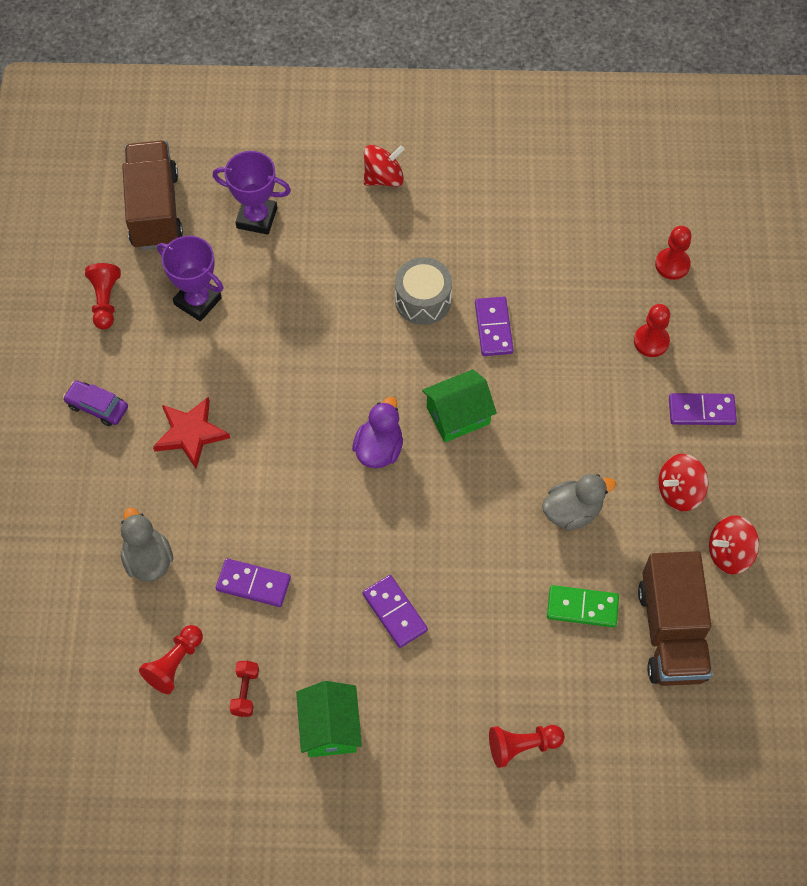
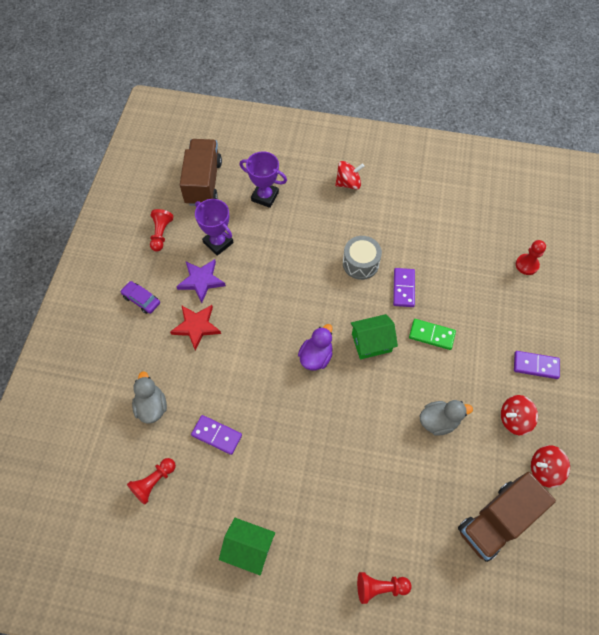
camera: 10 degrees right, 0 degrees up
(183, 364) = (201, 281): none -> purple star
(245, 692) = (196, 511): red dumbbell -> none
(330, 727) = (249, 548): green house -> green house turned 75 degrees counterclockwise
(395, 612) = (307, 472): purple domino -> none
(582, 607) = (436, 491): green domino -> green domino (431, 335)
(651, 341) = (507, 313): red pawn -> none
(671, 632) = (497, 521): brown truck -> brown truck turned 45 degrees clockwise

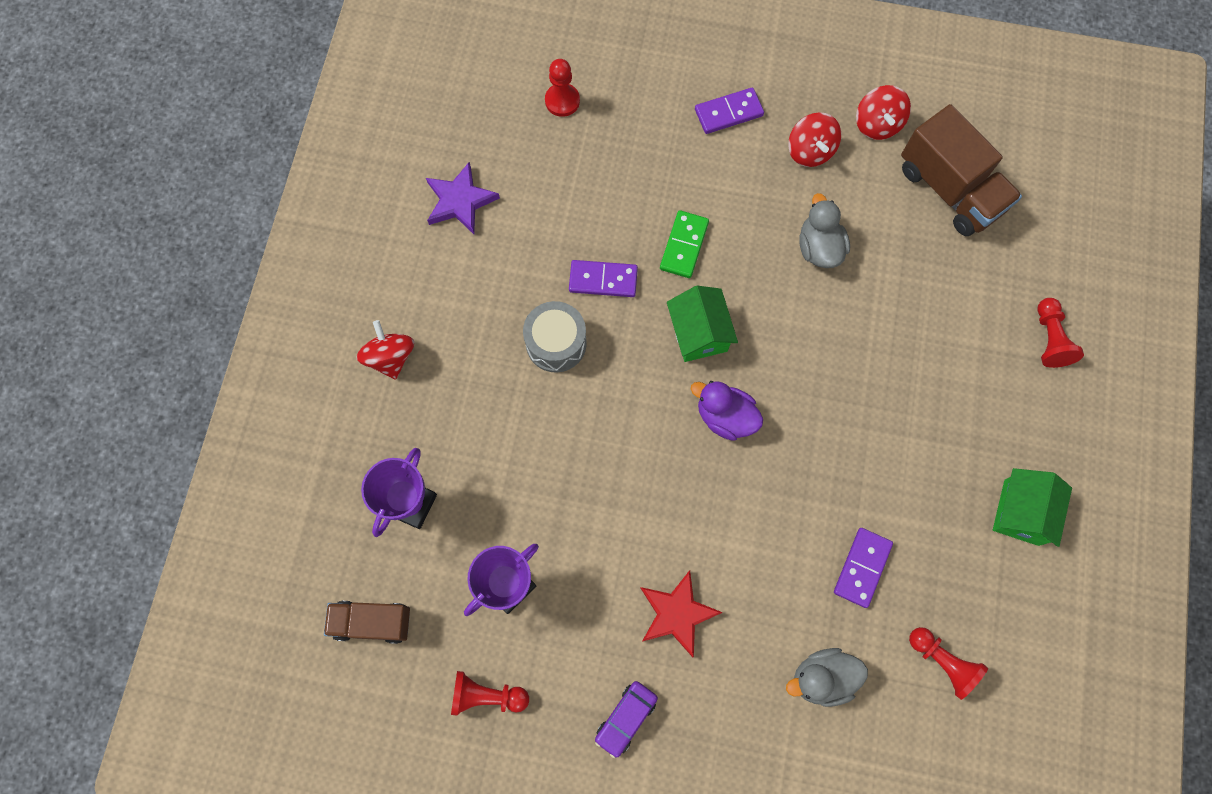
camera: 90 degrees left, 10 degrees up
(201, 281) = (587, 611): purple star -> purple star (460, 201)
(203, 182) = (372, 622): brown truck -> brown truck, size x0.62
(535, 366) = (728, 113): purple domino -> purple domino turned 60 degrees clockwise

